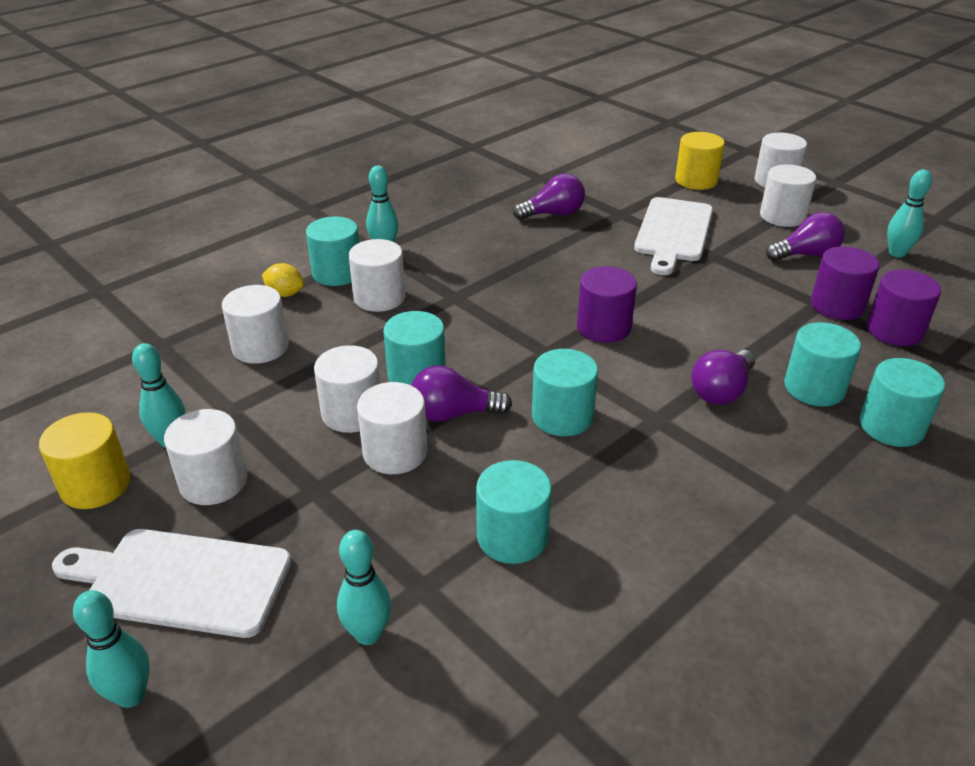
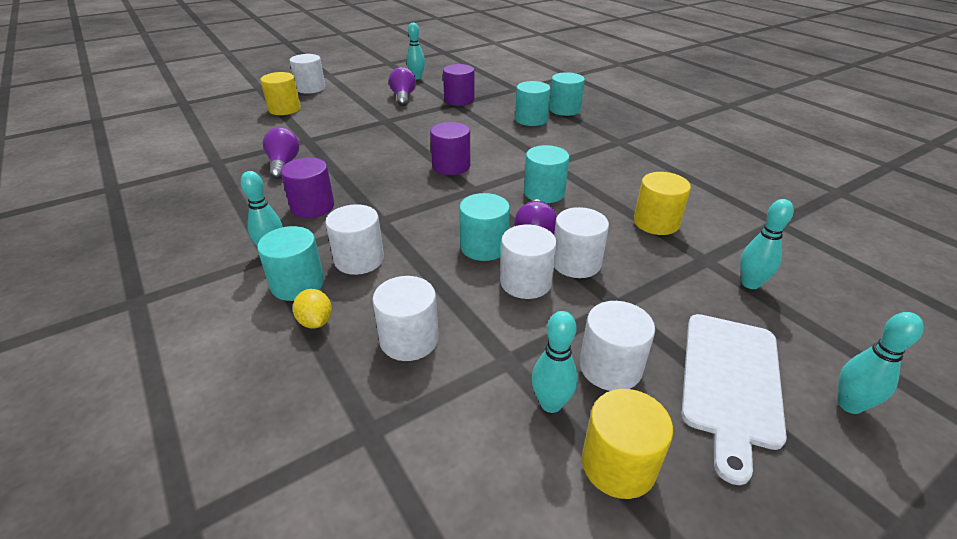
camera: 80 degrees left, 0 degrees up
(285, 294) = (316, 321): yellow lemon -> yellow lemon turned 60 degrees counterclockwise
(512, 536) = (656, 222): turquoise cylinder -> yellow cylinder
(673, 232) = (348, 127): white cutting board -> none
(721, 391) = (528, 142): purple light bulb -> none
(782, 216) = (355, 94): white cylinder -> none
(894, 331) = (487, 93): purple cylinder -> purple cylinder (312, 206)

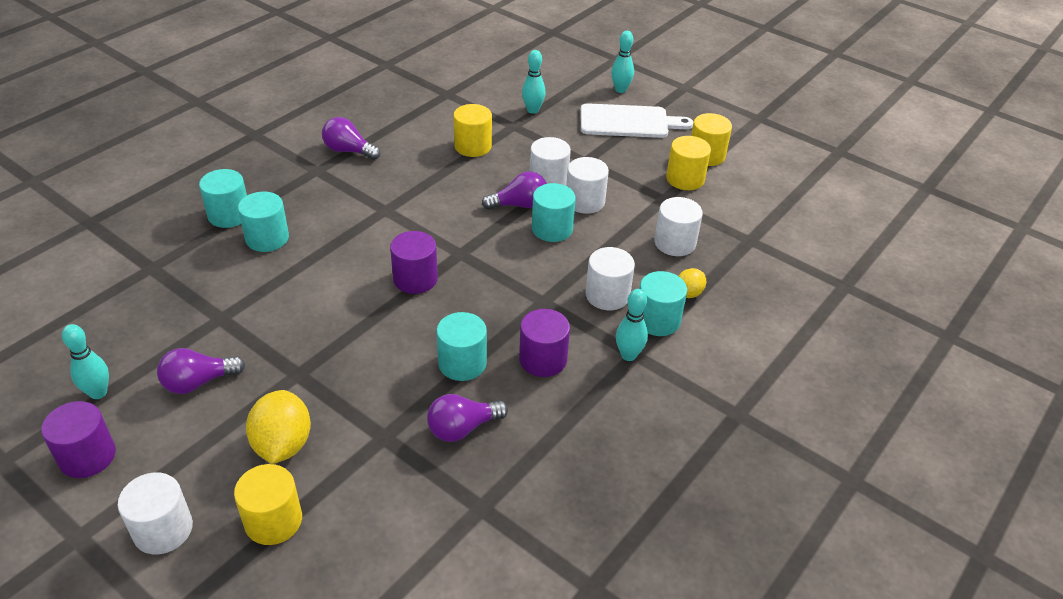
camera: 110 degrees left, 5 degrees up
(333, 114) = (283, 445): none -> yellow lemon
(459, 100) = (205, 316): purple cylinder -> purple cylinder (87, 456)
(544, 193) = (448, 208): turquoise cylinder -> turquoise cylinder (462, 363)
(551, 404) = (685, 179): turquoise bowling pin -> yellow cylinder
(610, 367) = (644, 161): white cylinder -> none
(649, 156) = (348, 151): none -> purple light bulb

